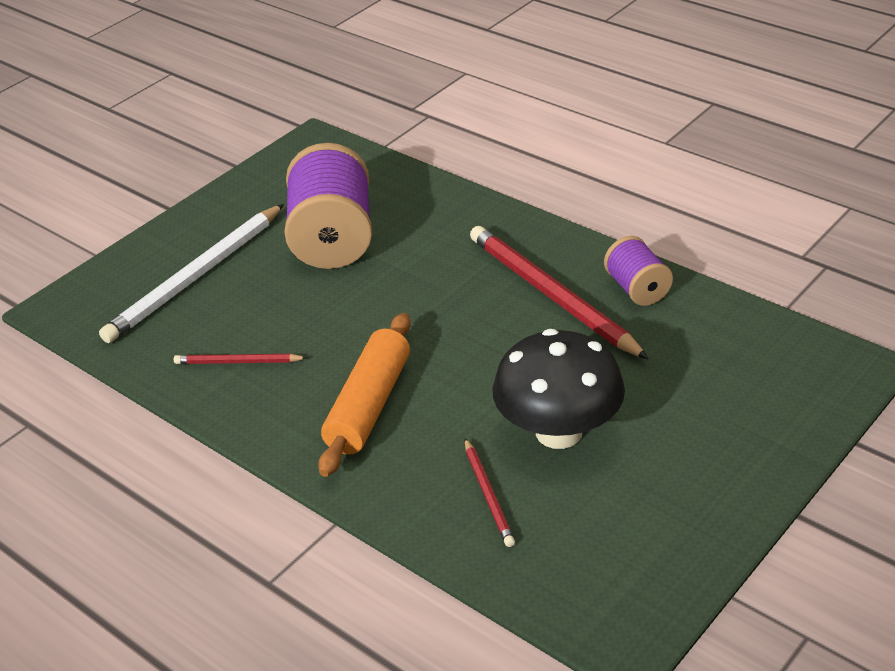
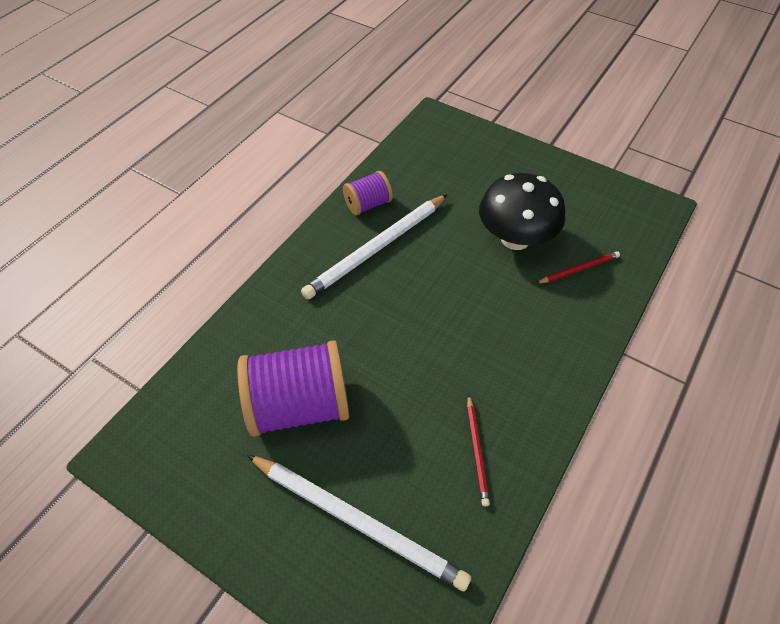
camera: 100 degrees left, 15 degrees up
(369, 405) = (511, 345): orange rolling pin -> none
(551, 295) = (376, 248): red pencil -> white pencil

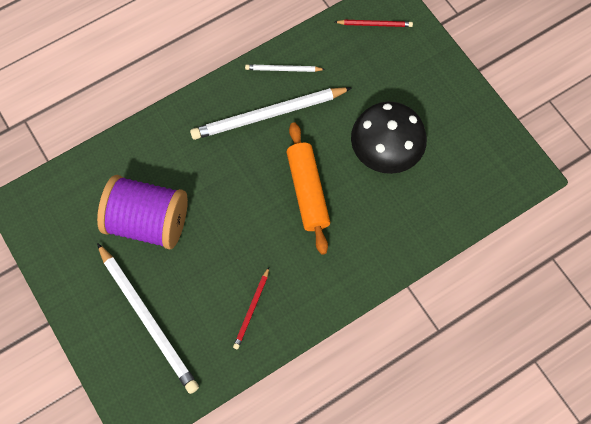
camera: 25 degrees right, 15 degrees up
(368, 204) = (283, 69): purple spool -> white pencil
(461, 302) = (307, 191): none -> orange rolling pin
(578, 269) = (418, 202): red pencil -> red pencil (375, 24)

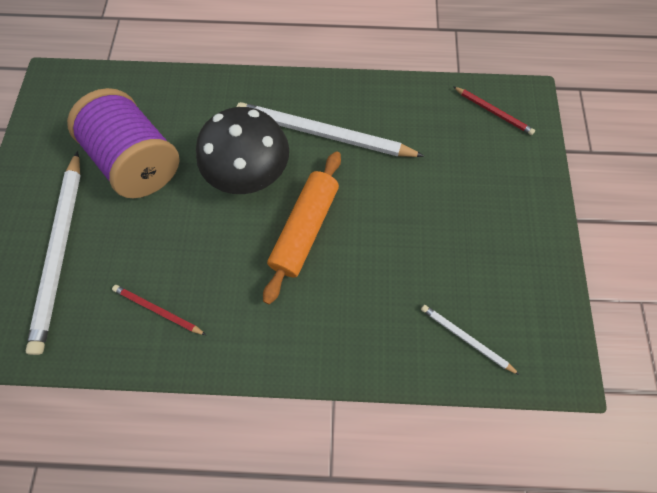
camera: 35 degrees right, 0 degrees up
(252, 309) = (158, 310): red pencil -> red pencil turned 60 degrees clockwise
(283, 69) = (370, 102): white pencil -> white pencil (466, 339)
(385, 152) = (413, 241): black mushroom -> black mushroom (250, 173)

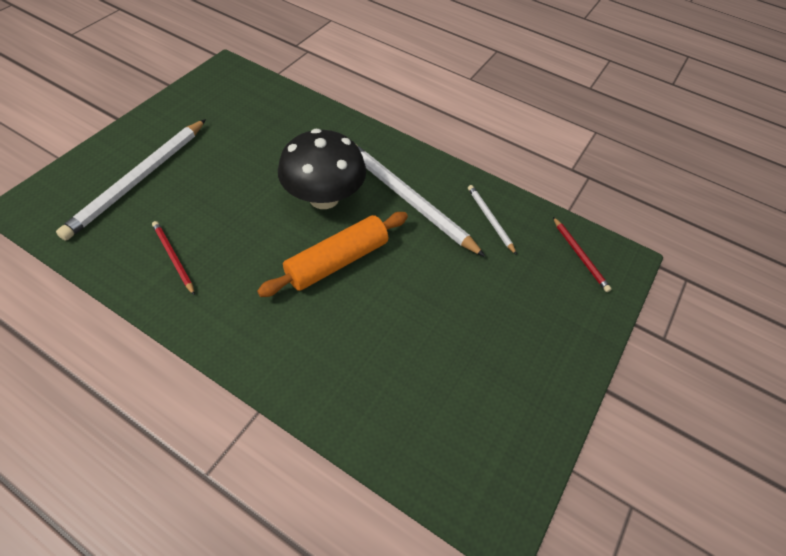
camera: 25 degrees right, 15 degrees down
(139, 162) = (244, 149): purple spool -> none
(466, 339) = (417, 430): white pencil -> white pencil (490, 219)

